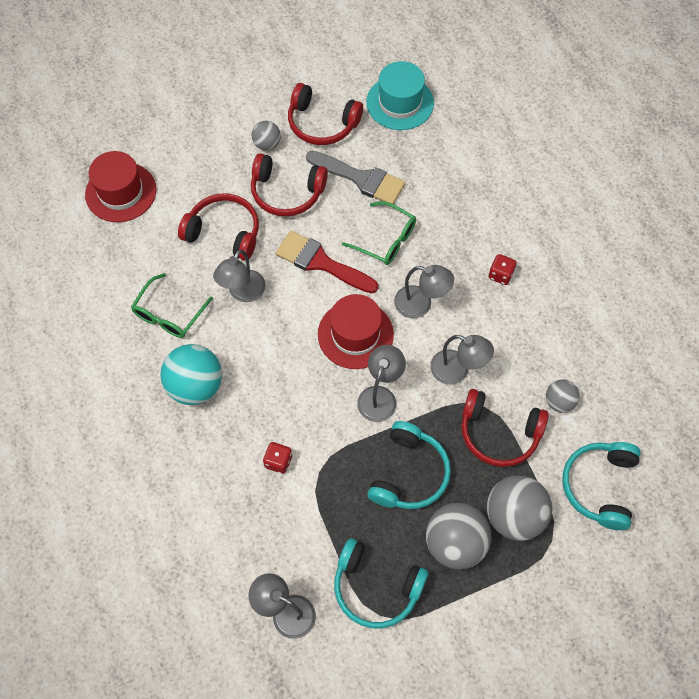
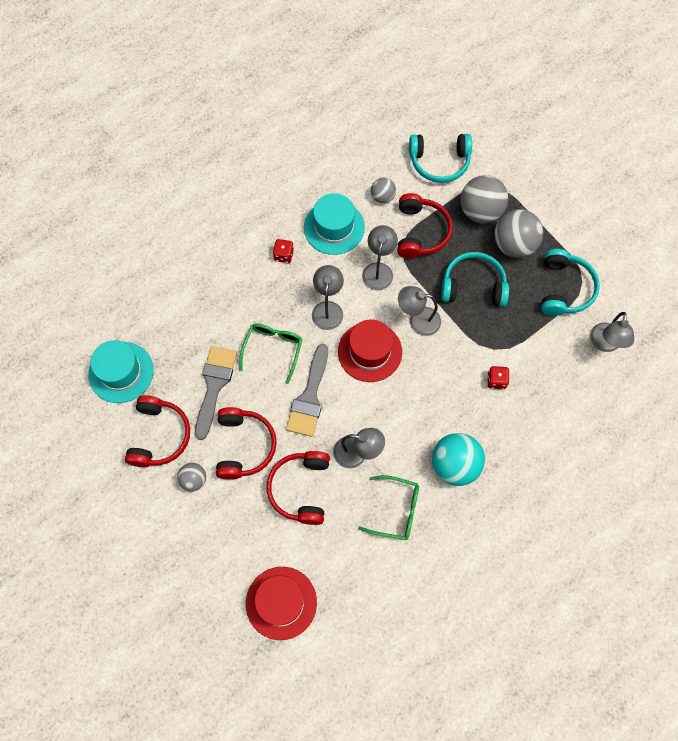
camera: 105 degrees left, 5 degrees up
(320, 262) = (309, 397): red brush -> grey brush
(526, 336) = (334, 227): none -> turquoise hat

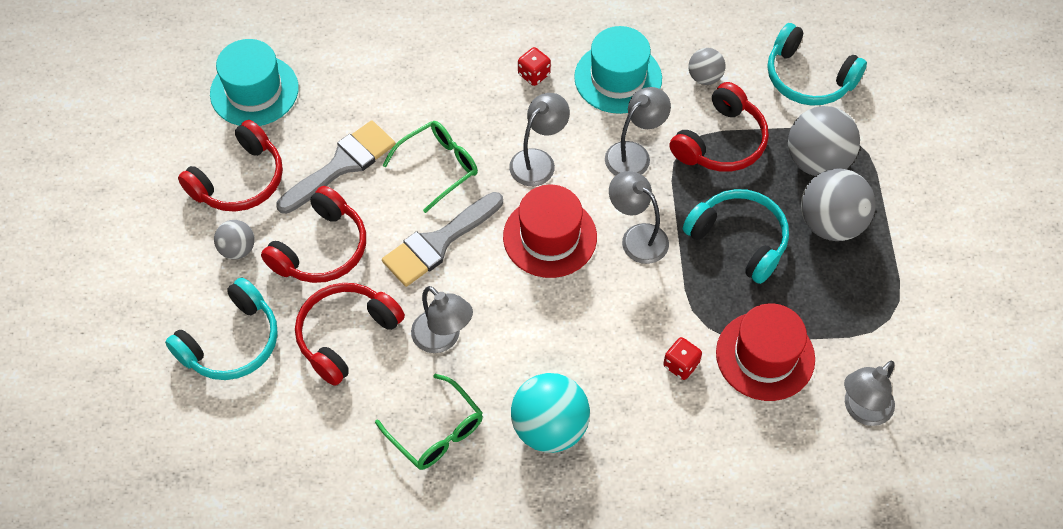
camera: 35 degrees right, 10 degrees down
(281, 603) = (222, 443): red hat -> red hat (765, 356)
(564, 288) = (858, 312): turquoise headphones -> turquoise headphones (231, 342)

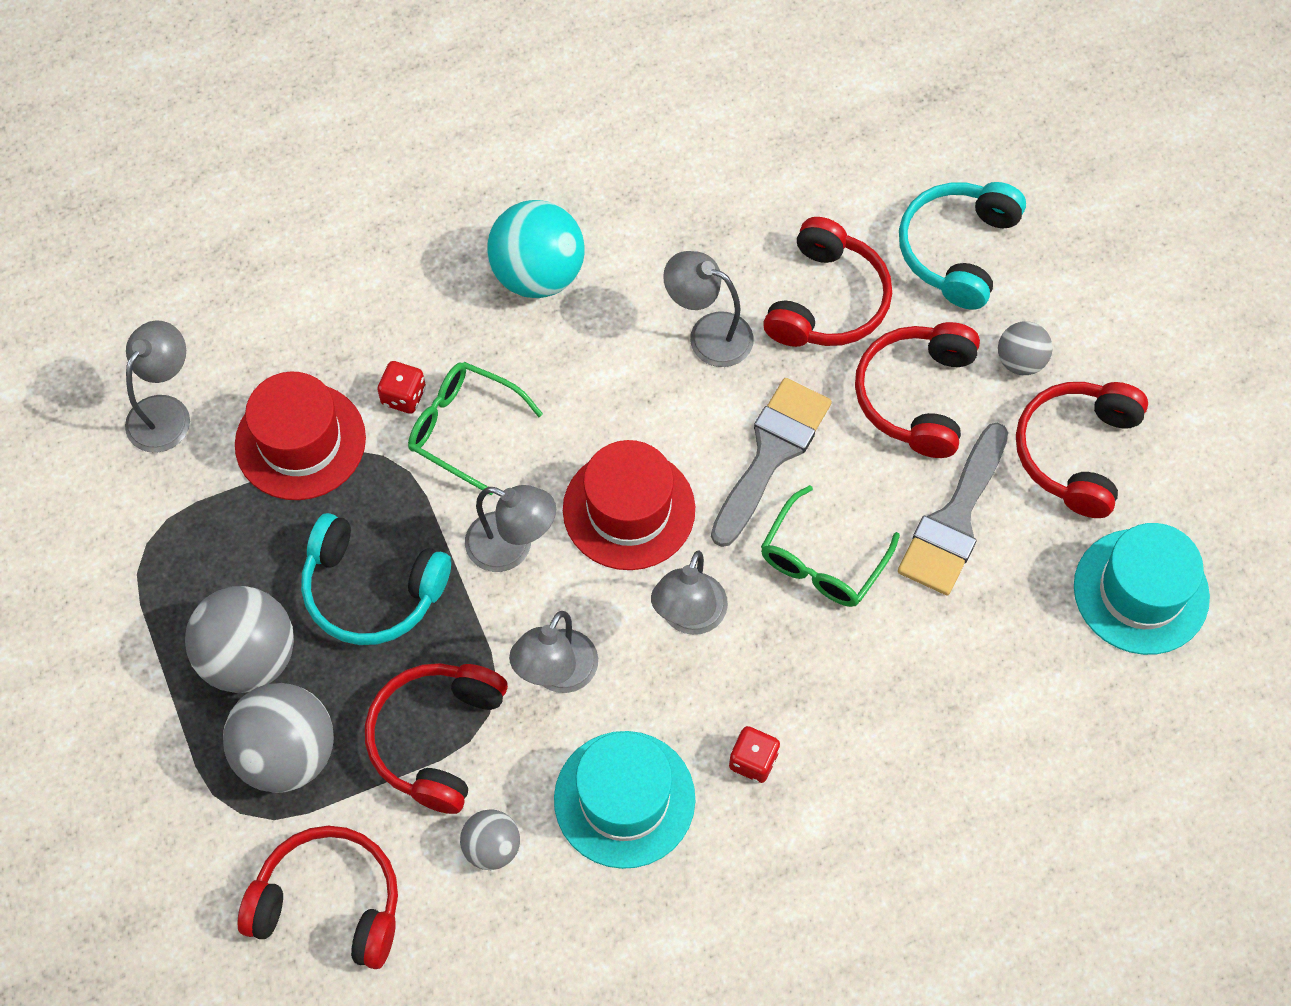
camera: 160 degrees right, 5 degrees up
(436, 432) = (667, 229): green glasses -> green glasses (463, 428)
(808, 78) = (329, 903): turquoise headphones -> red headphones

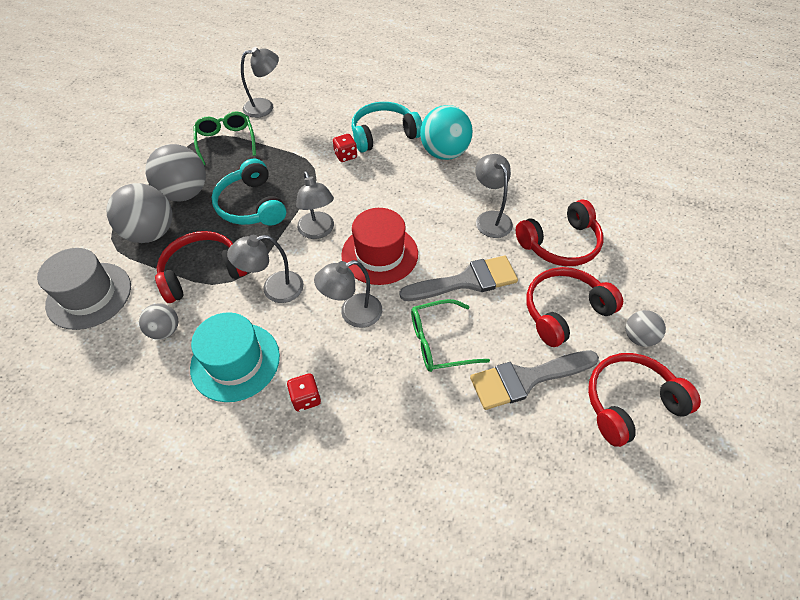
camera: 45 degrees right, 10 degrees down
(300, 441) = (293, 144): red hat -> none
(329, 903) = (89, 295): red headphones -> grey hat
(463, 428) = (353, 180): green glasses -> green glasses (226, 141)
(957, 250) = (650, 269): turquoise headphones -> turquoise headphones (383, 134)
(1141, 591) = (601, 506): turquoise hat -> none

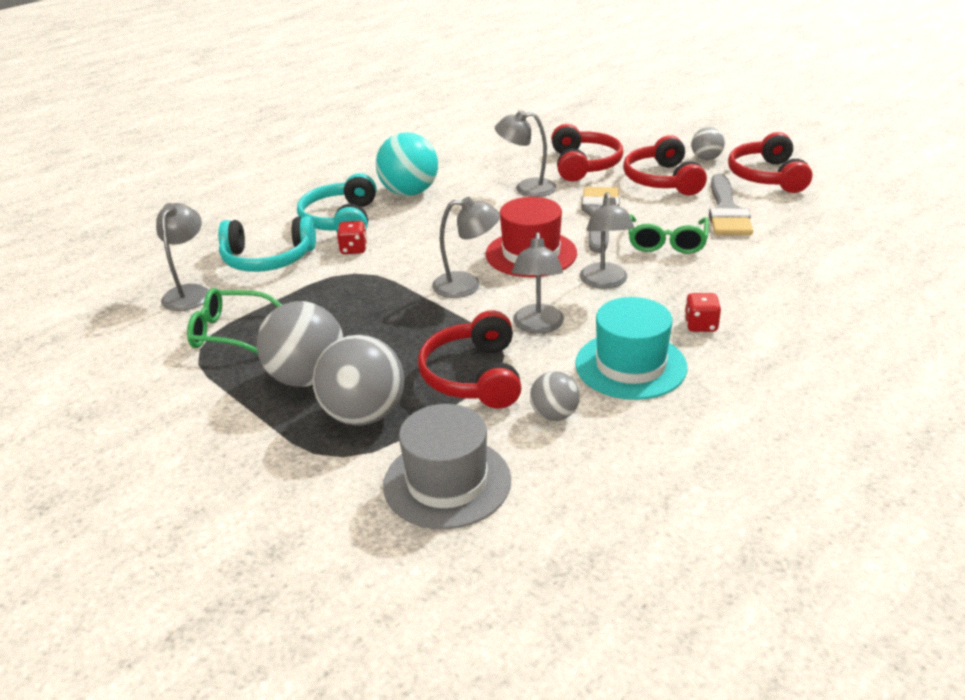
camera: 65 degrees left, 20 degrees down
(251, 205) = (381, 326): turquoise headphones -> turquoise headphones (268, 259)

